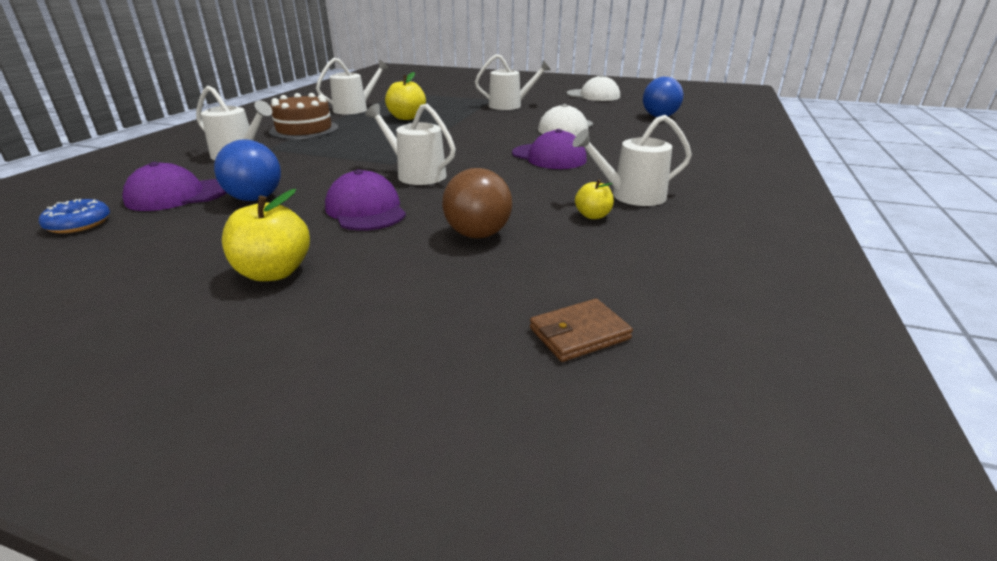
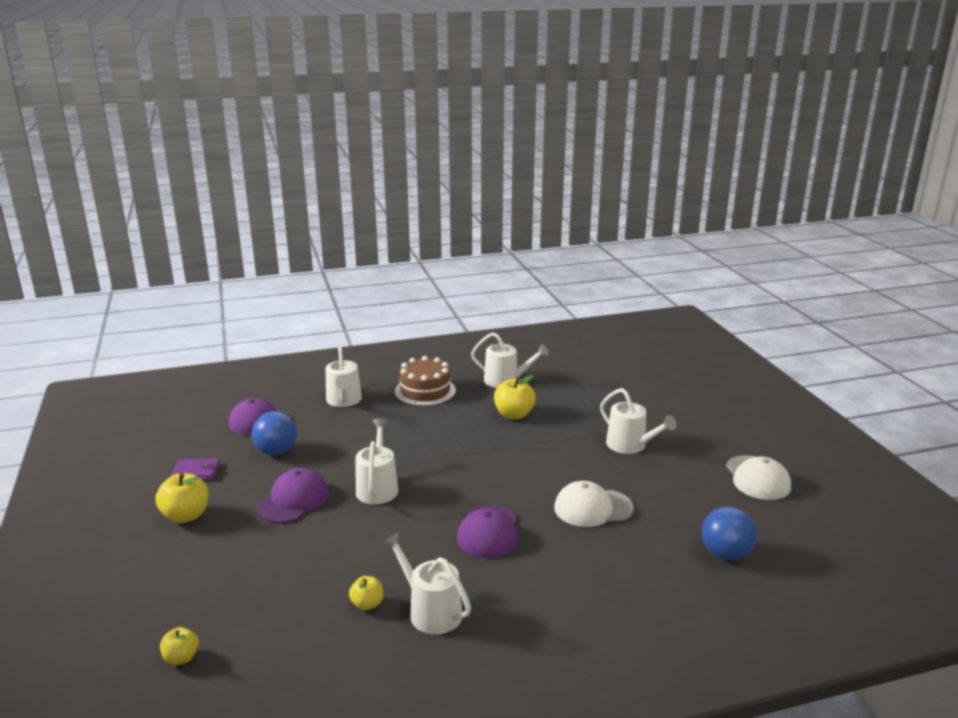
camera: 55 degrees right, 5 degrees down
(79, 224) = (199, 422): blue donut -> none
(189, 247) = (196, 472): none -> purple wallet
(478, 235) = (289, 564): brown ball -> none
(579, 333) = (181, 658): brown wallet -> yellow apple

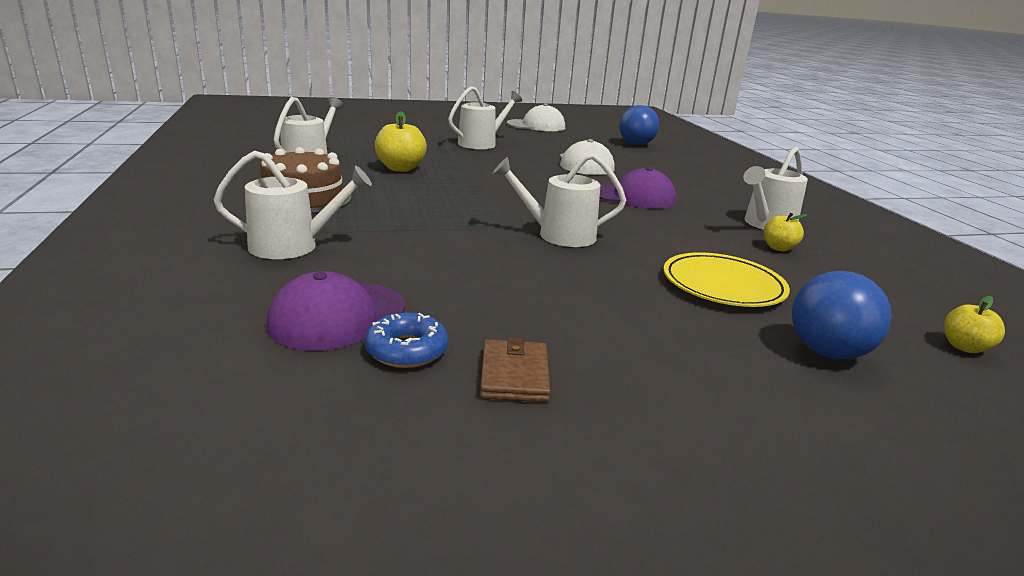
camera: 90 degrees left, 0 degrees up
(186, 516) = (665, 373): yellow apple -> none
(196, 472) = (514, 375): purple wallet -> brown wallet
(224, 444) = (407, 350): none -> blue donut
(276, 451) = (451, 298): blue ball -> blue ball (827, 352)
(289, 555) = (723, 285): none -> yellow plate
(293, 500) = (597, 284): purple cap -> none

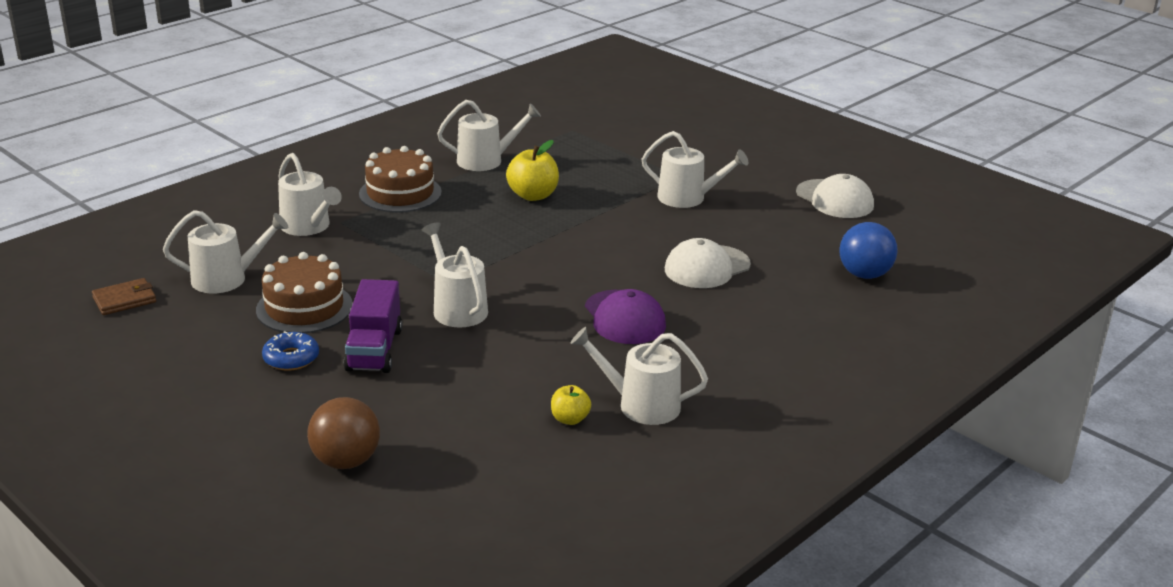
camera: 60 degrees right, 5 degrees up
(337, 316) = (226, 279): purple cap -> white watering can
(407, 350) = (205, 312): blue donut -> blue donut (291, 358)
(473, 292) = (304, 307): none -> brown cake
(514, 375) = (206, 352): brown wallet -> brown wallet (124, 300)
(603, 283) = (374, 349): none -> purple truck
(723, 285) = (431, 401): yellow plate -> none
(827, 352) = (346, 461): blue ball -> brown ball
(964, 347) = (423, 530): yellow apple -> none

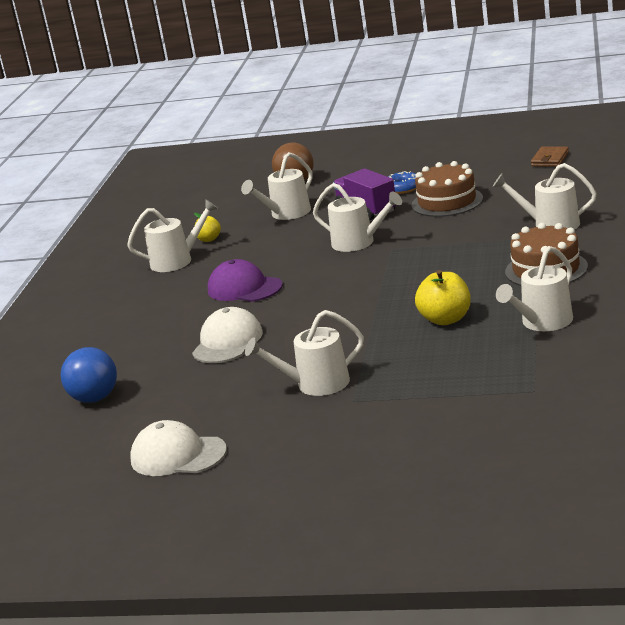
camera: 150 degrees right, 5 degrees down
(226, 279) = (524, 188): white watering can -> white watering can (287, 213)

